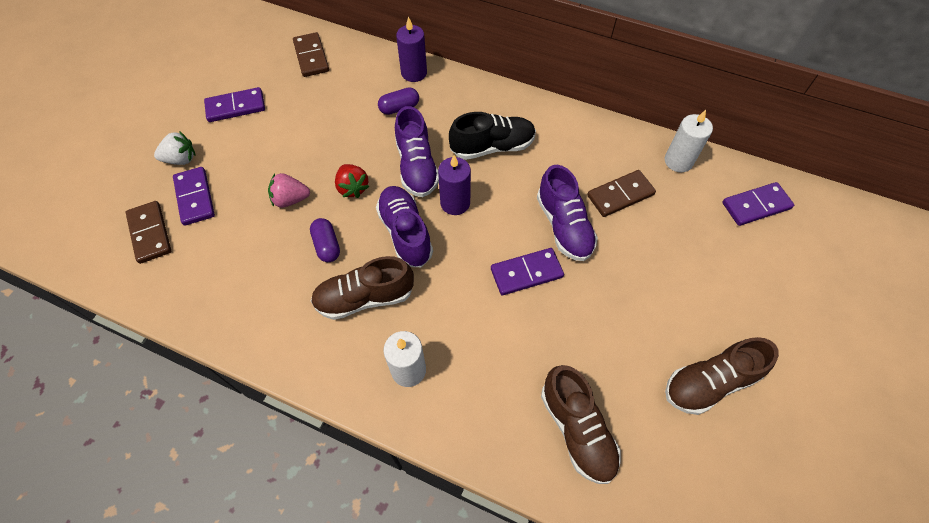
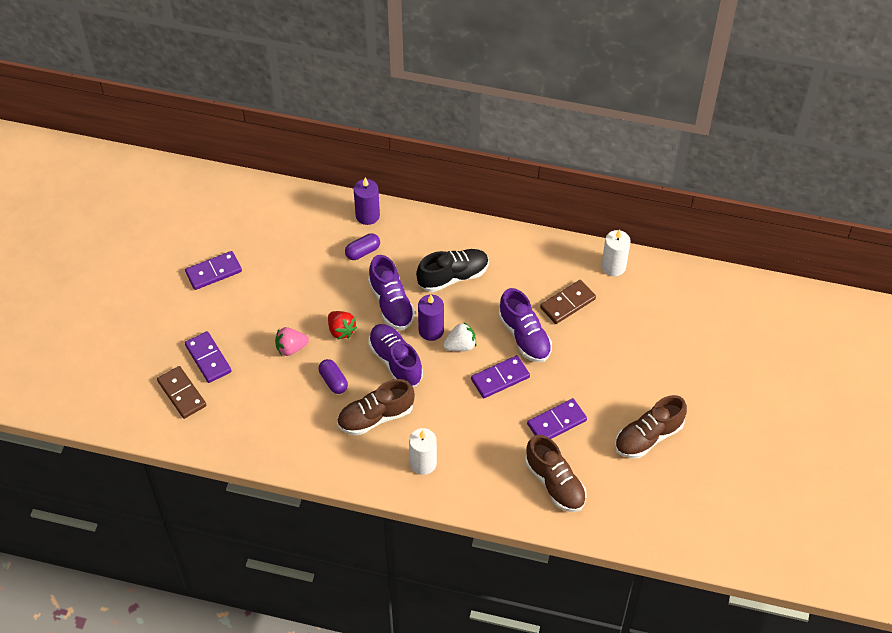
camera: 10 degrees left, 5 degrees down
(181, 159) = (183, 327): white strawberry -> white strawberry (460, 345)
(311, 57) = (267, 212): brown domino -> none
(756, 206) = (679, 296): purple domino -> purple domino (556, 422)

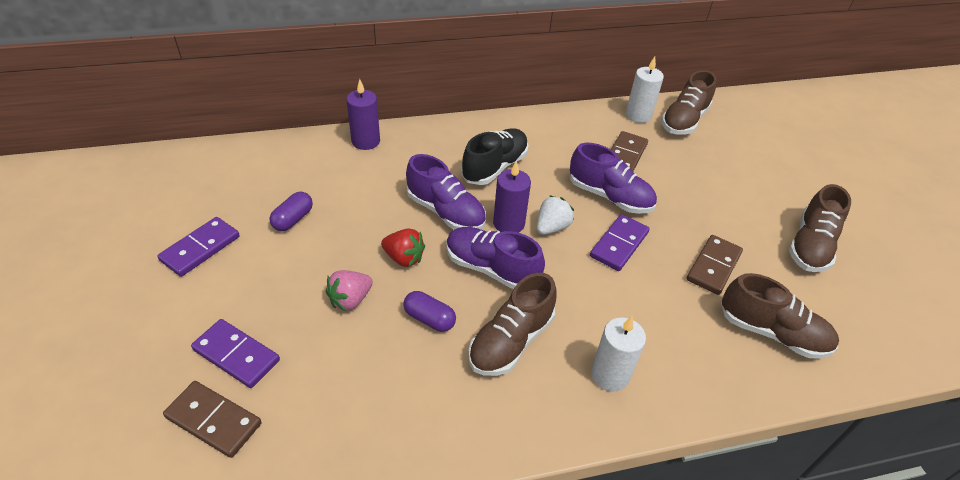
camera: 30 degrees left, 10 degrees down
(363, 252) = (381, 174): purple capsule -> purple capsule (293, 219)
(556, 422) = (713, 266): purple domino -> brown domino
(651, 286) = (684, 120): none -> brown shoe

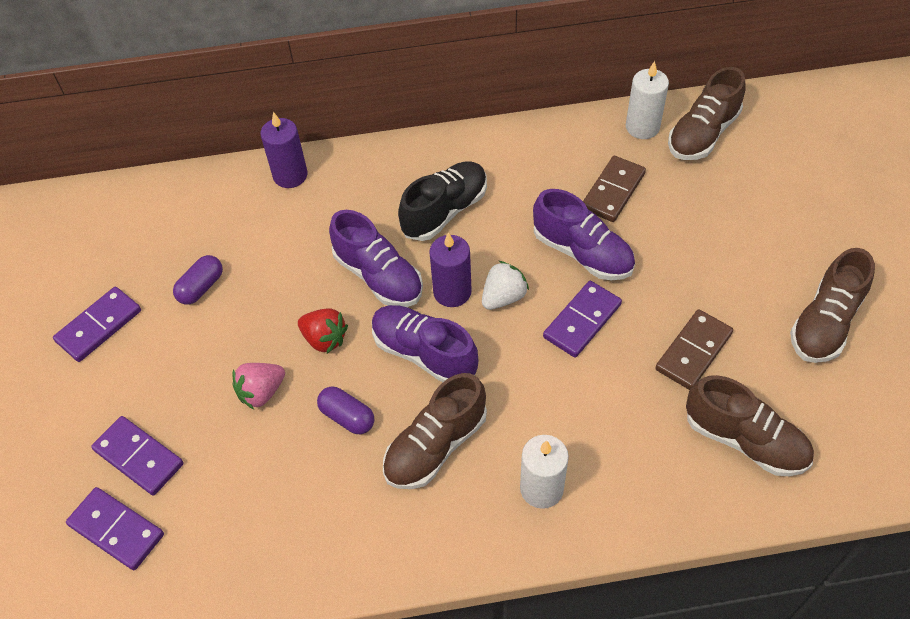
camera: 10 degrees right, 10 degrees up
(213, 420) = (116, 530): brown domino -> purple domino

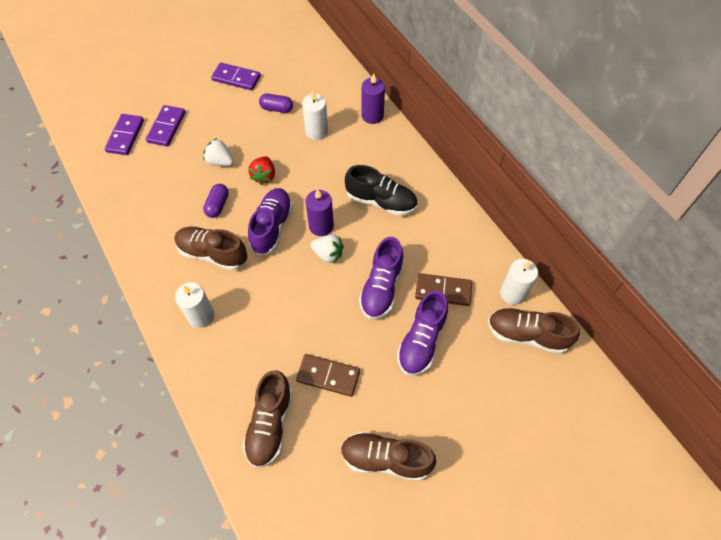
camera: 65 degrees right, 5 degrees up
(261, 392) = (220, 161): pink strawberry -> white strawberry
(279, 249) = (316, 132): none -> white candle
(378, 276) = (317, 185): purple shoe -> purple shoe (421, 341)
(582, 321) = (327, 303): purple domino -> none

